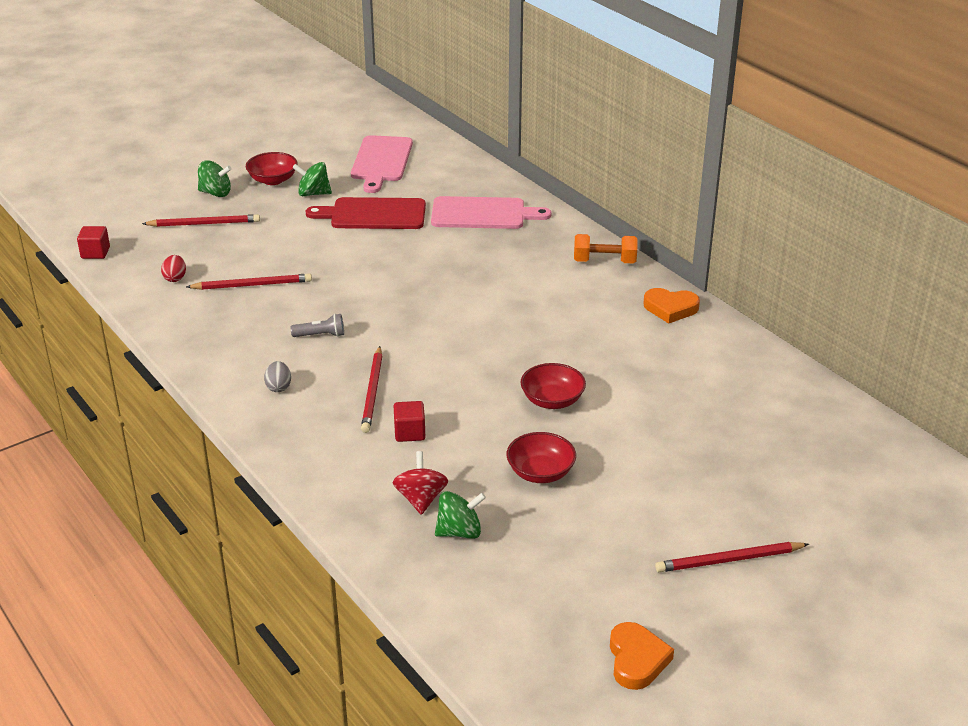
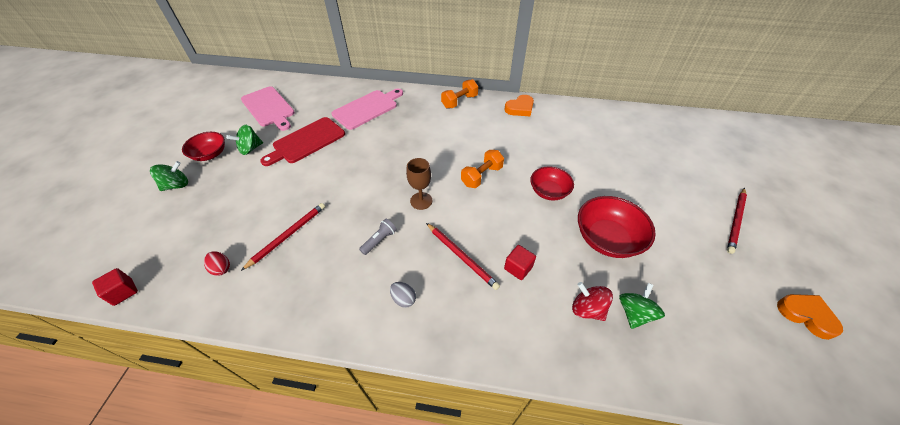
camera: 45 degrees left, 15 degrees up
(204, 224) = (194, 212): red pencil -> none
(405, 328) = (421, 201): none -> brown goblet
(502, 345) = (481, 176): none -> orange dumbbell
(540, 472) = (607, 239): red bowl -> red bowl, size x1.53

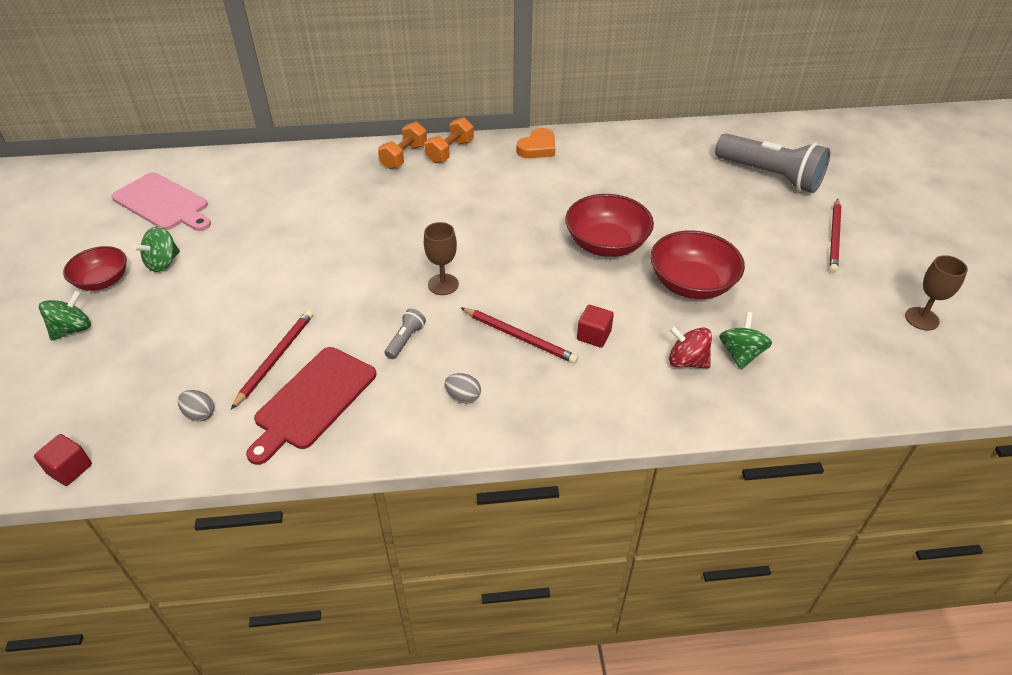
camera: 15 degrees left, 5 degrees down
(221, 268) = (199, 414): red egg -> grey egg
(306, 141) = (245, 239): red cutting board -> red cutting board (313, 401)
(367, 108) = (318, 181): pink cutting board -> none
(481, 176) = (513, 241): orange dumbbell -> orange dumbbell (404, 156)
(549, 191) = (606, 244): red bowl -> red bowl, size x1.53
(690, 159) = (770, 176): none -> grey flashlight
(806, 315) = (921, 319): orange heart -> brown goblet

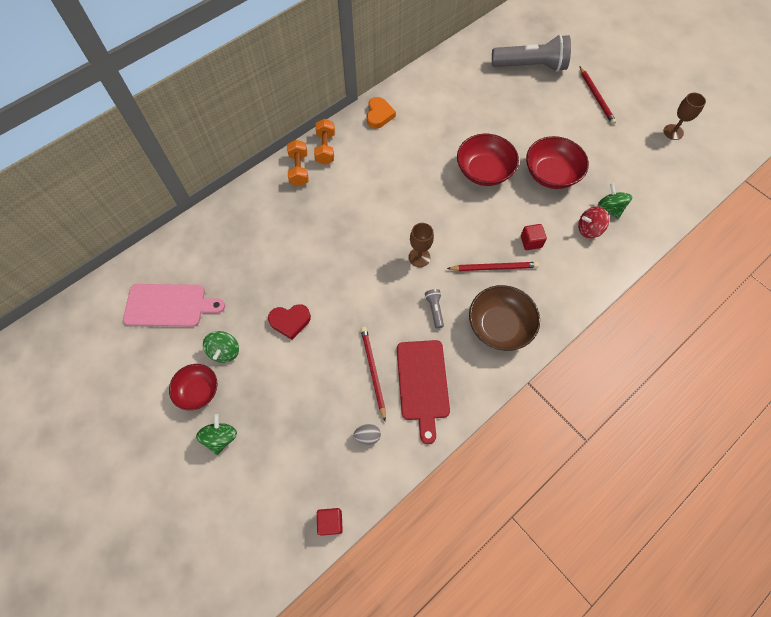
camera: 35 degrees left, 20 degrees up
(249, 271) = (290, 321): none -> red heart
(463, 397) = (499, 326): grey egg -> brown bowl

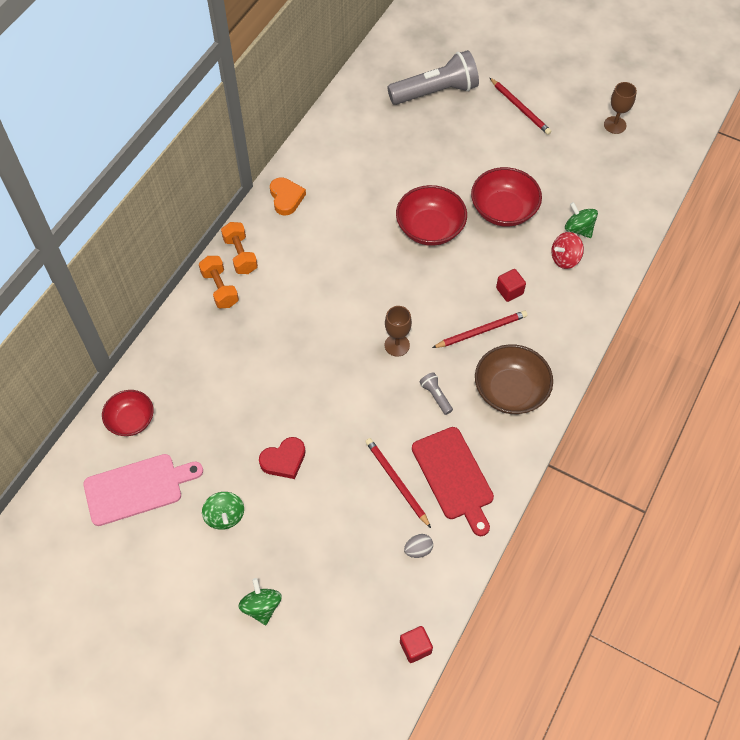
camera: 20 degrees left, 5 degrees down
(198, 391) = (214, 567): red bowl -> red bowl (131, 420)

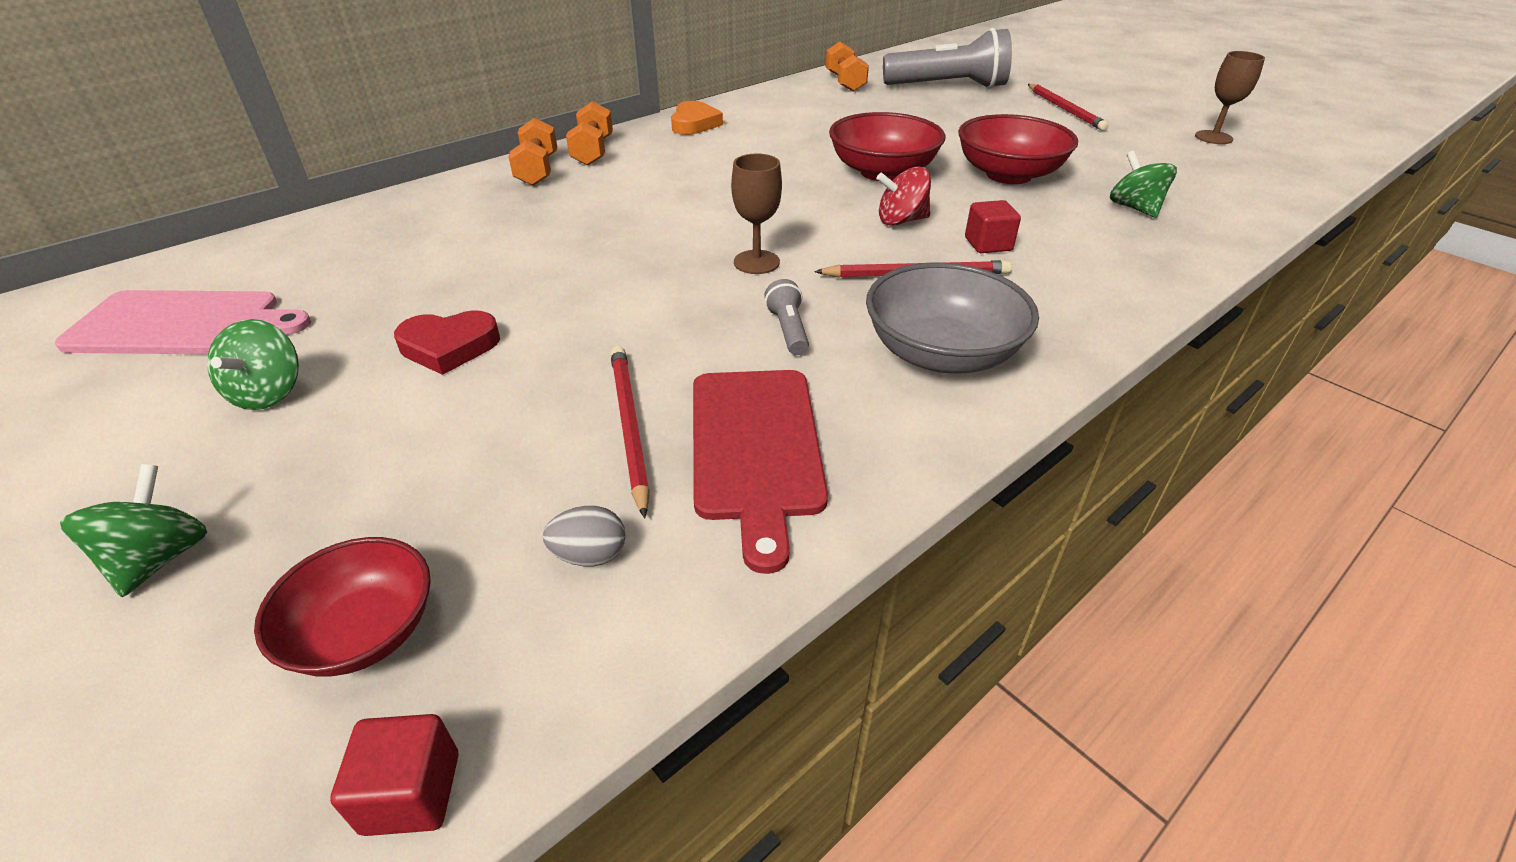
camera: 20 degrees right, 20 degrees down
(131, 420) = (274, 254): red bowl -> red bowl (364, 632)
(362, 104) = (845, 82): none -> orange dumbbell
(510, 391) = (941, 353): brown bowl -> grey bowl
(565, 258) = (1102, 230): red spinning top -> red spinning top (901, 220)

